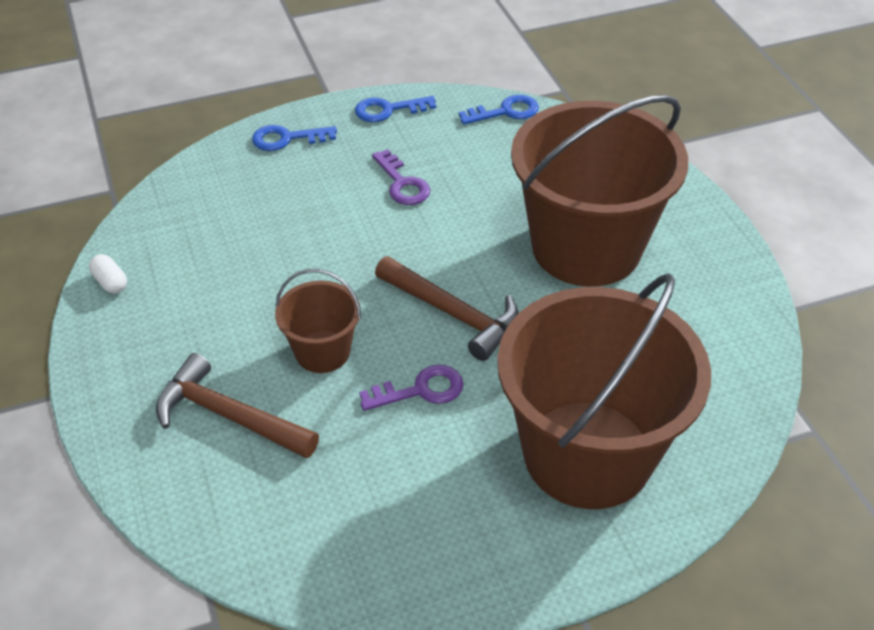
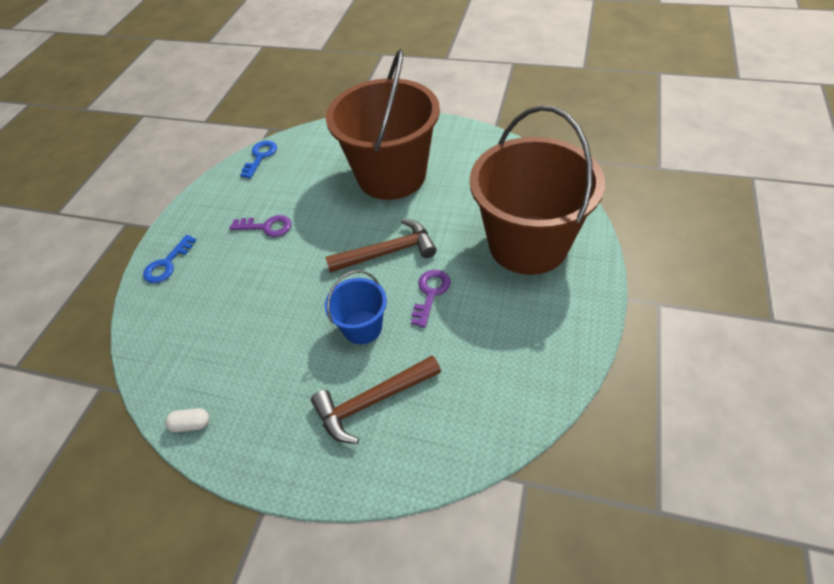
camera: 50 degrees left, 5 degrees up
(322, 352) = (362, 327): brown bucket -> blue bucket
(388, 110) = (200, 205): blue key -> none

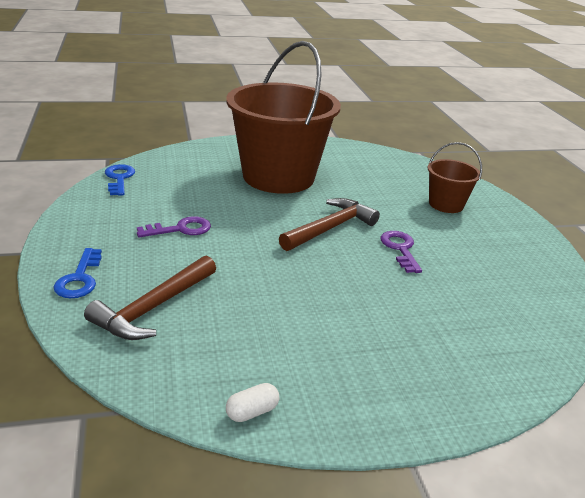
camera: 35 degrees left, 20 degrees down
(362, 327) = (363, 285): blue bucket -> none
(372, 402) = (430, 337): brown hammer -> brown hammer (153, 308)
(528, 244) = (446, 204): brown bucket -> brown bucket, size x0.46

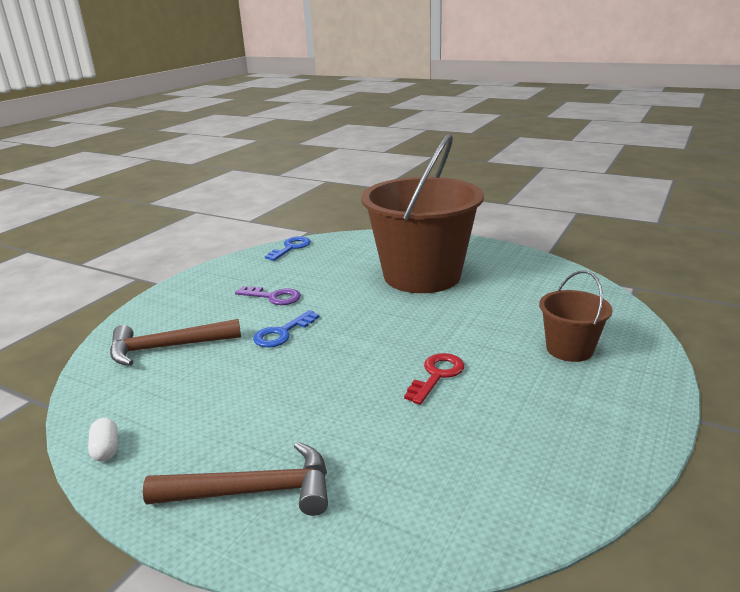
camera: 45 degrees right, 5 degrees down
(79, 278) = (159, 311): blue key -> blue key (282, 333)
(252, 412) = (106, 449): white capsule -> white capsule turned 60 degrees clockwise
(330, 228) = (398, 333): brown hammer -> brown hammer (254, 491)
(400, 249) = (437, 375): purple key -> red key

